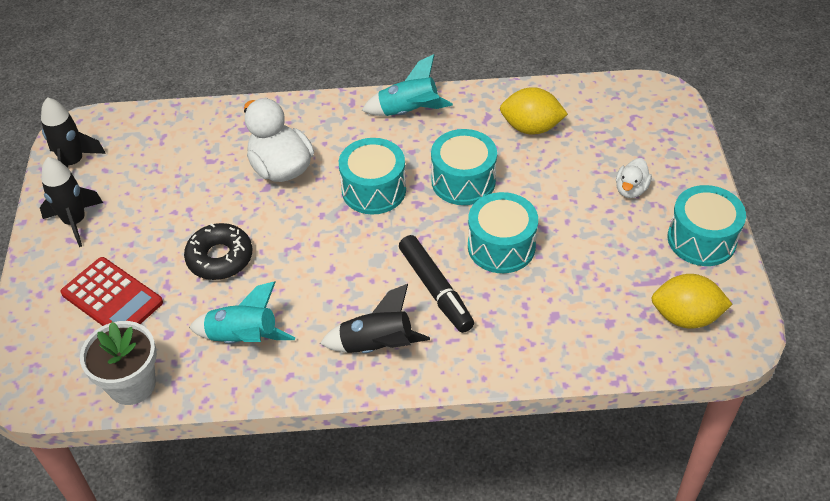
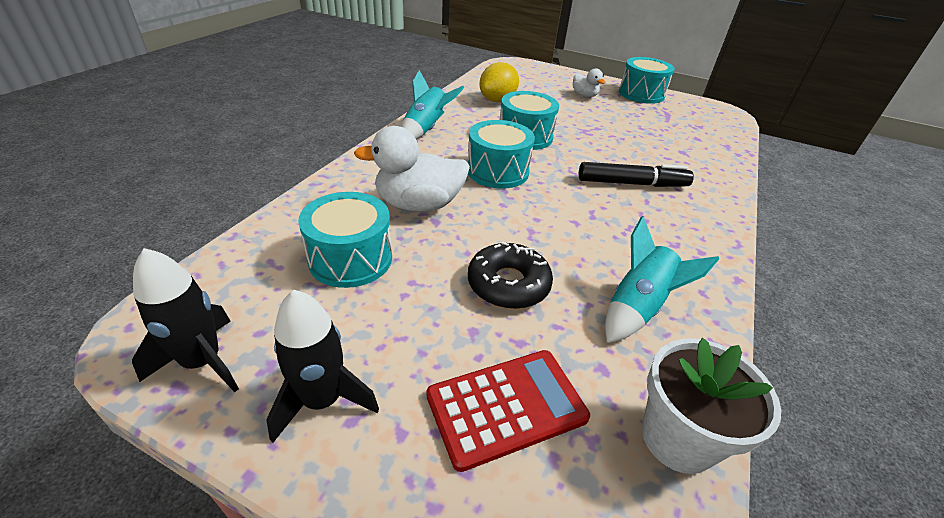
camera: 65 degrees left, 10 degrees down
(377, 345) = (683, 230): black rocket -> none
(501, 246) = (604, 146): turquoise drum -> turquoise drum (350, 258)
(685, 317) = (702, 118): yellow lemon -> none

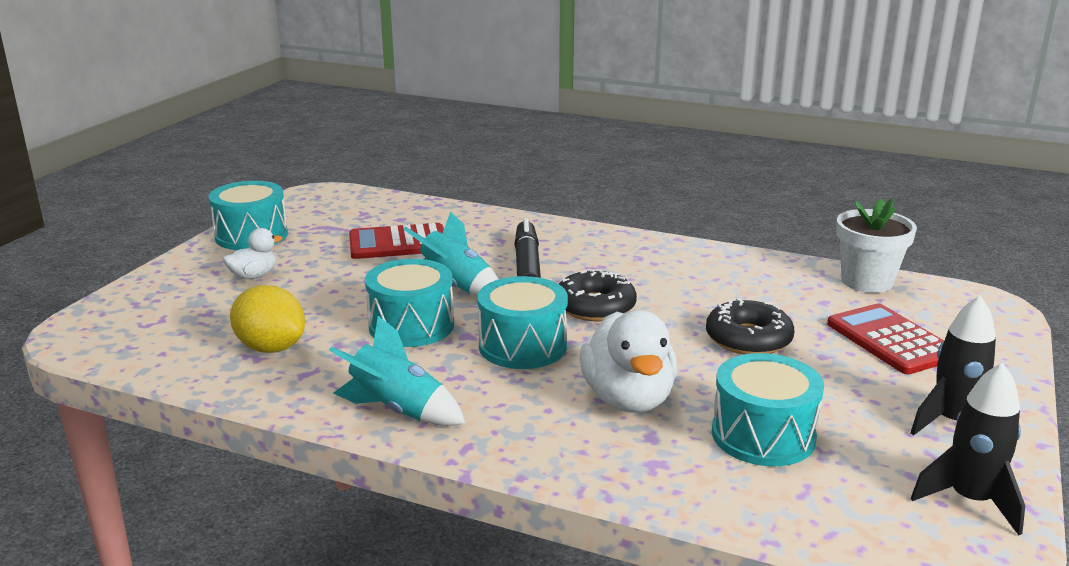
camera: 90 degrees left, 15 degrees down
(563, 207) = (595, 307): none -> black donut
(638, 307) = (741, 282): turquoise rocket -> turquoise rocket (456, 286)
(651, 136) = (398, 243): none -> red calculator

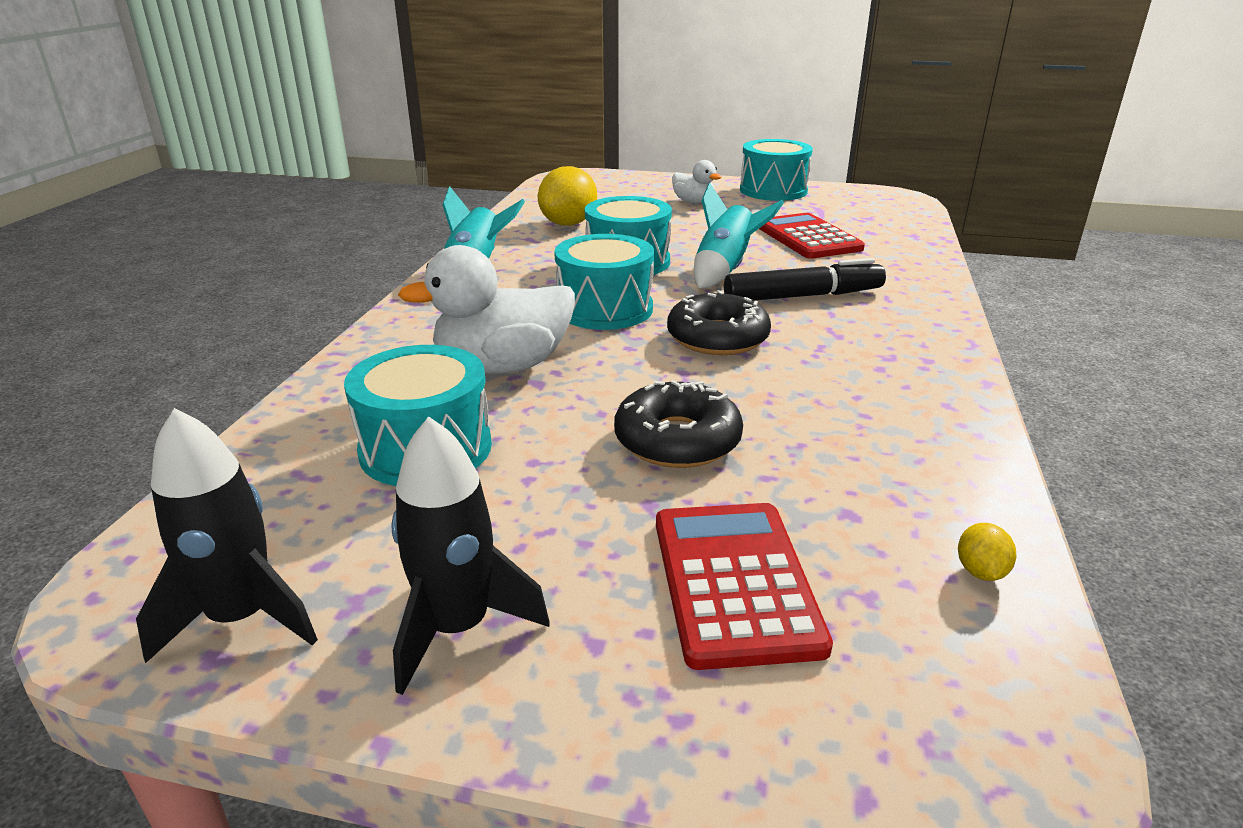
camera: 80 degrees right, 5 degrees up
(867, 281) = (980, 571): white flower pot -> yellow lemon
(891, 340) = (734, 582): red calculator -> red calculator turned 60 degrees counterclockwise

